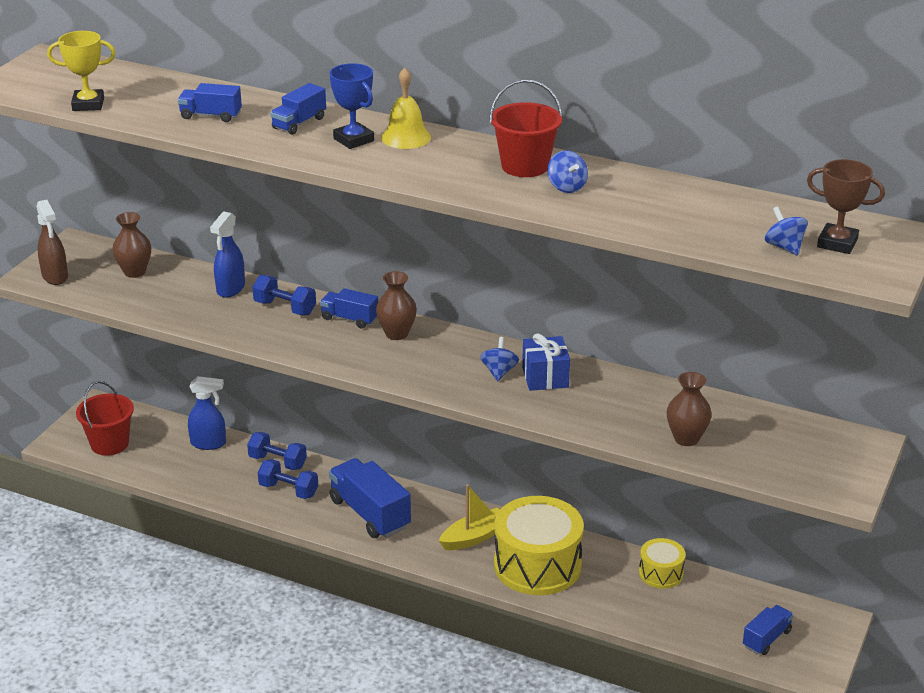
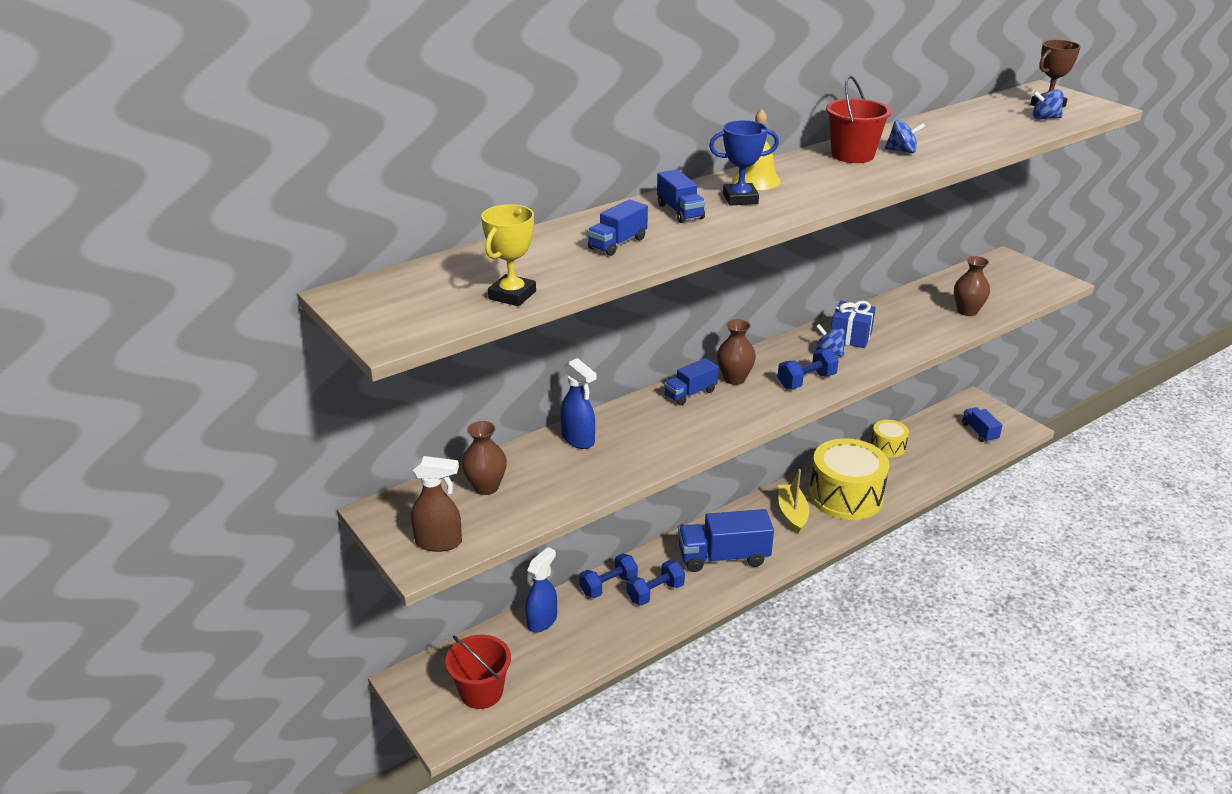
camera: 60 degrees left, 0 degrees up
(285, 308) = (641, 420): blue dumbbell -> blue dumbbell (806, 381)

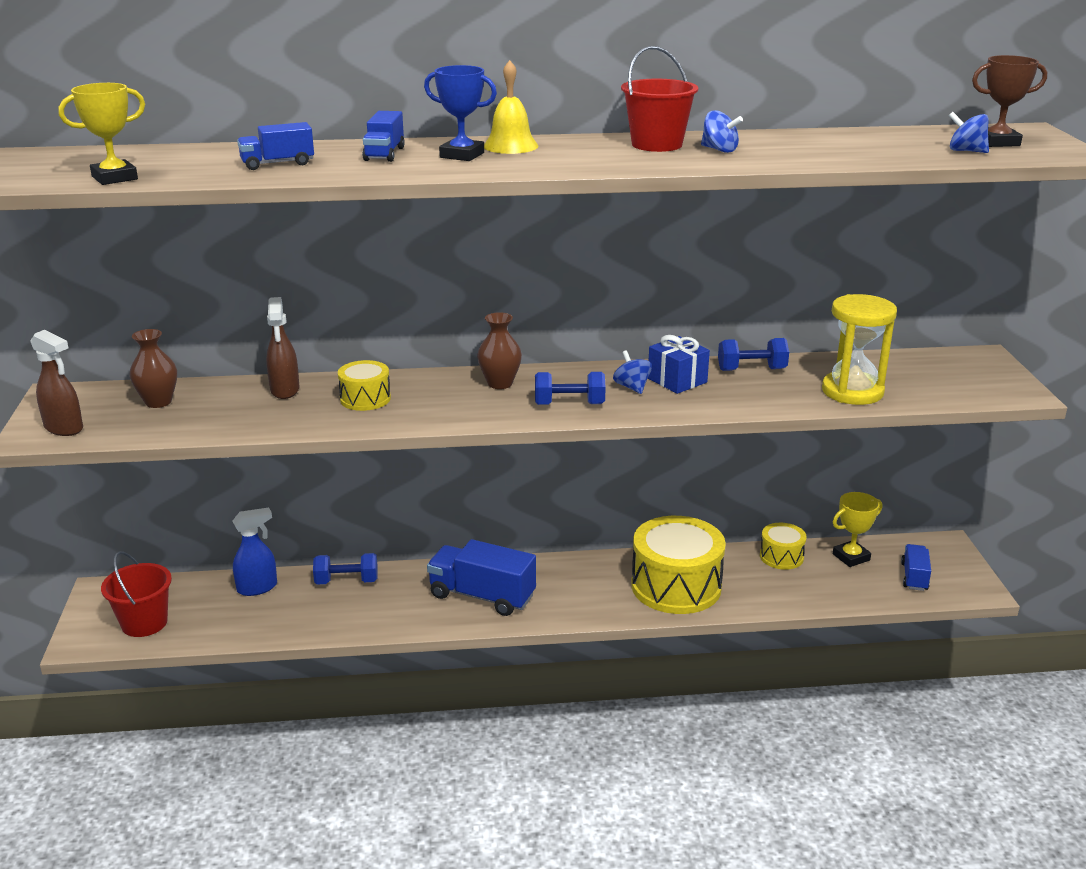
camera: 30 degrees right, 5 degrees down
(578, 440) = (285, 390): blue spray bottle -> brown spray bottle
(653, 426) = (365, 399): none -> yellow drum
(655, 593) = (381, 602): blue dumbbell -> blue dumbbell (751, 369)
(690, 393) = (439, 384): blue truck -> none
(792, 514) = (598, 583): yellow boat -> none
(929, 431) = (851, 557): none -> yellow trophy
(967, 311) = (852, 391): brown vase -> yellow hourglass

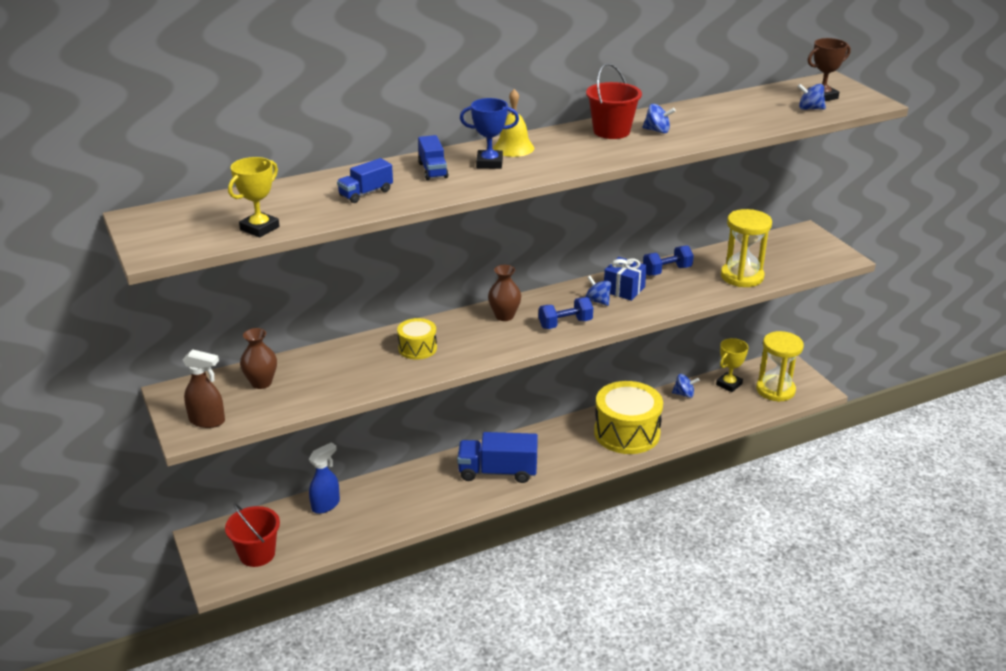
camera: 20 degrees left, 5 degrees up
(285, 390) = (351, 353): brown spray bottle -> none
(346, 581) = (391, 484): blue dumbbell -> none
(781, 556) = (684, 394): yellow drum -> blue spinning top
(914, 577) = (775, 390): blue truck -> yellow hourglass

